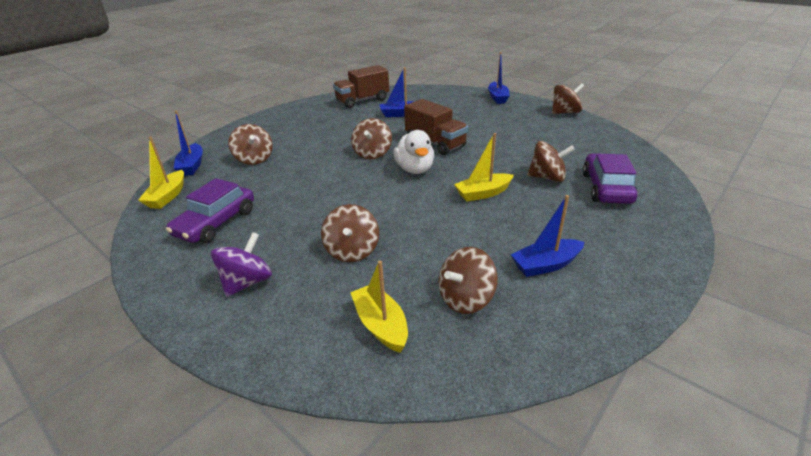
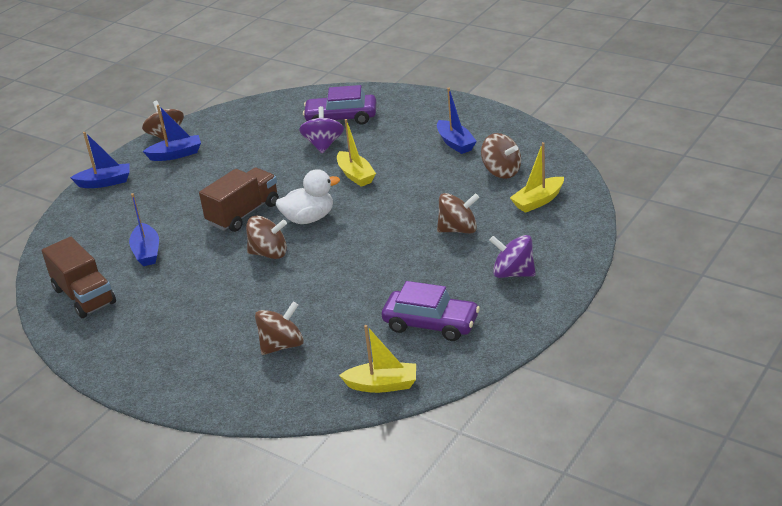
camera: 95 degrees left, 0 degrees up
(192, 166) = (301, 397): blue boat -> blue boat (176, 154)
(547, 177) = (323, 145): brown spinning top -> purple spinning top

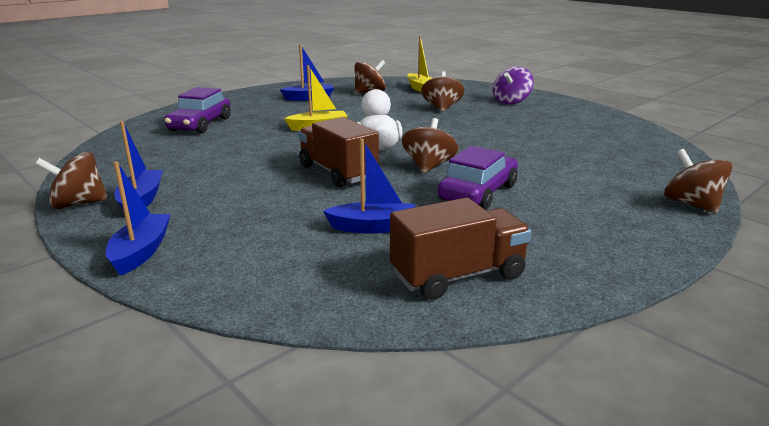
camera: 80 degrees left, 10 degrees down
(282, 345) = (594, 171): brown spinning top -> brown spinning top (691, 204)
(323, 145) = (242, 134): purple spinning top -> none
(382, 385) = (652, 143): yellow boat -> none
(431, 324) = (569, 124): purple car -> purple car (478, 193)

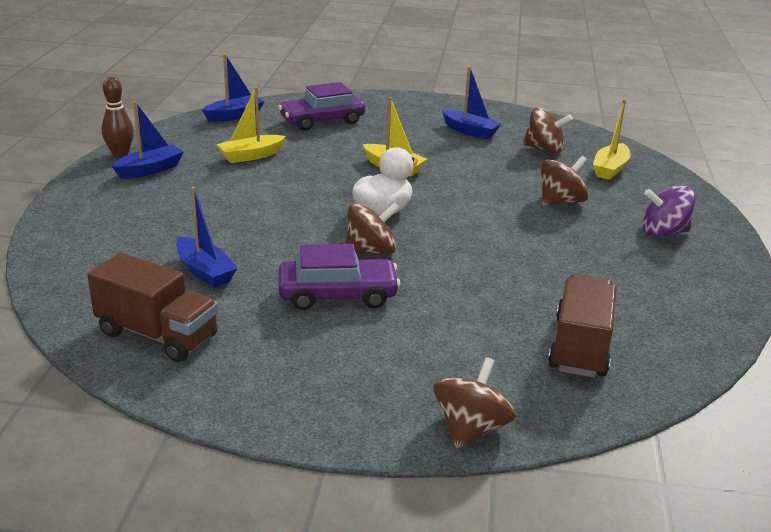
camera: 50 degrees right, 5 degrees up
(78, 204) = (120, 154): brown spinning top -> brown bowling pin
(141, 252) = (75, 206): blue boat -> blue boat (234, 116)
(204, 159) = (251, 156): none -> yellow boat
(338, 172) = (297, 216): brown truck -> brown truck (580, 347)

